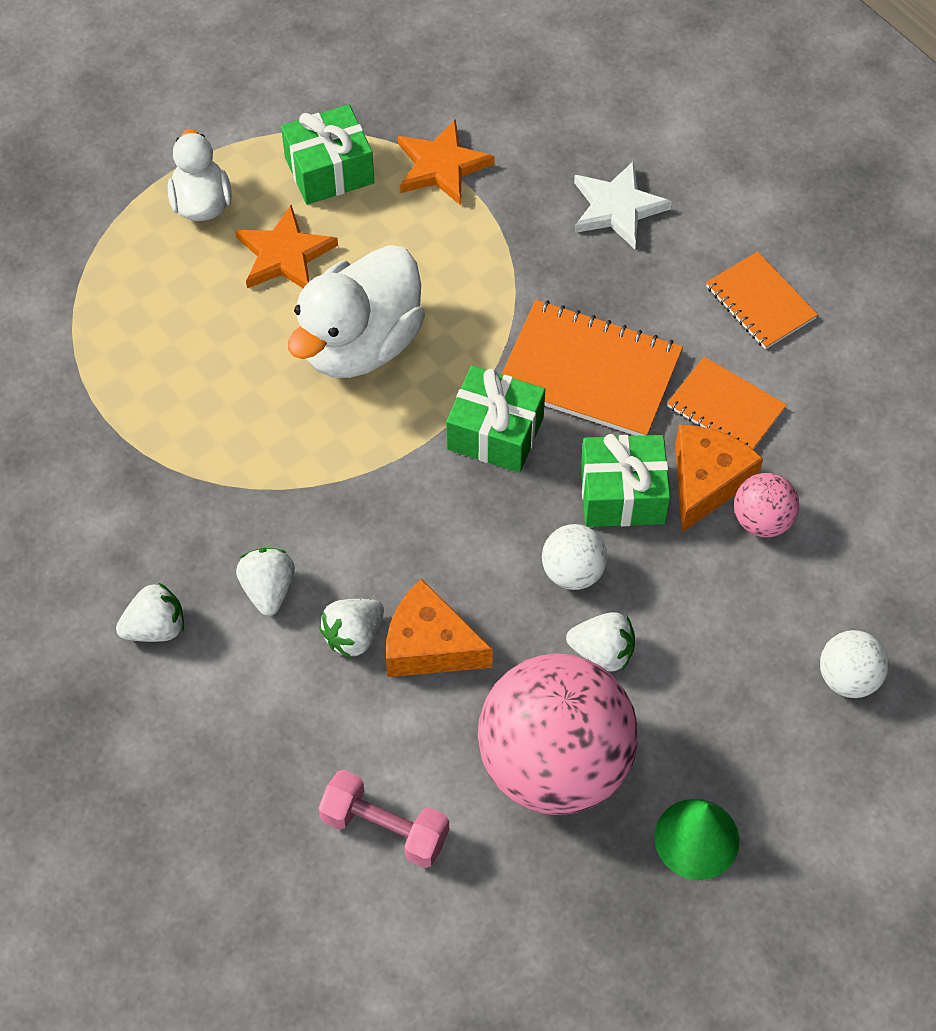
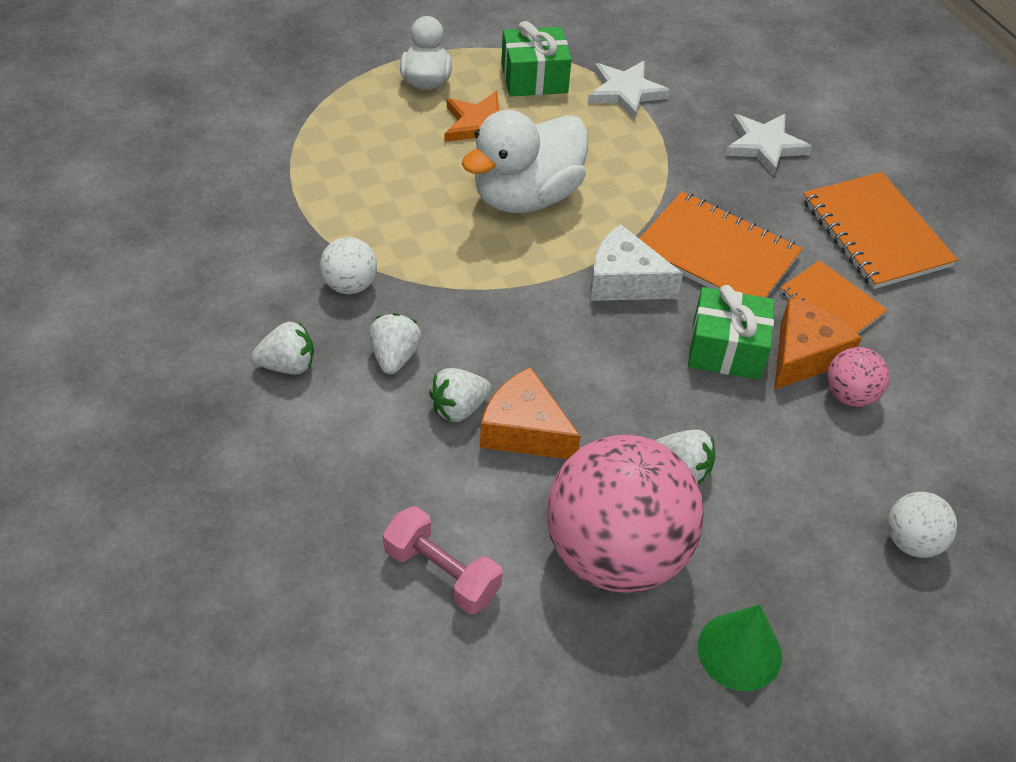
camera: 10 degrees right, 10 degrees down
(441, 166) = (625, 92): orange star -> white star
(495, 433) = (624, 281): green gift -> white cheese
(573, 572) = (668, 399): white ball -> white ball (350, 285)
(760, 302) = (875, 233): orange notebook -> orange notebook, size x1.63

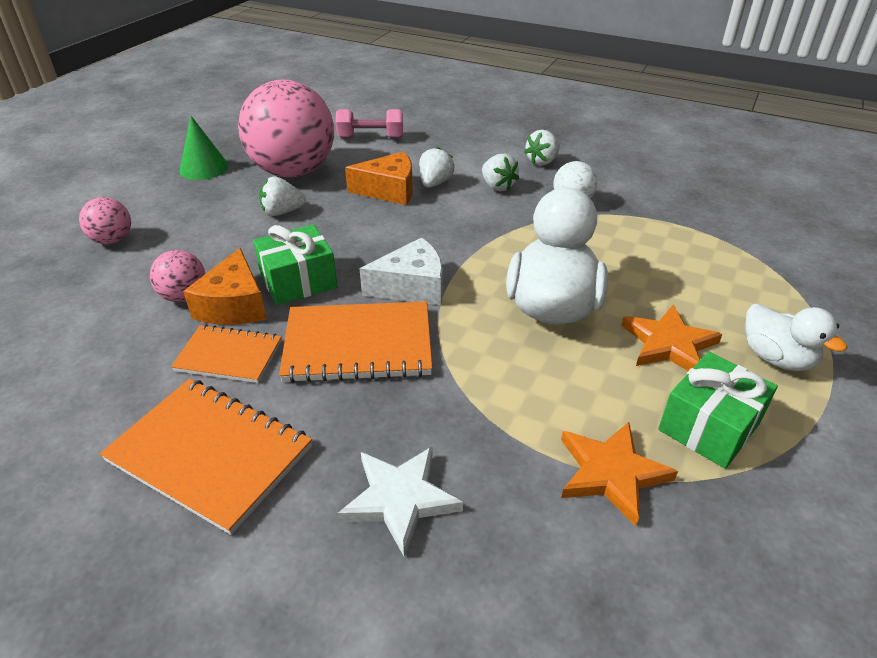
camera: 145 degrees right, 10 degrees down
(625, 92) = (611, 473): white star -> orange star
(912, 541) = (113, 240): white ball -> pink ball

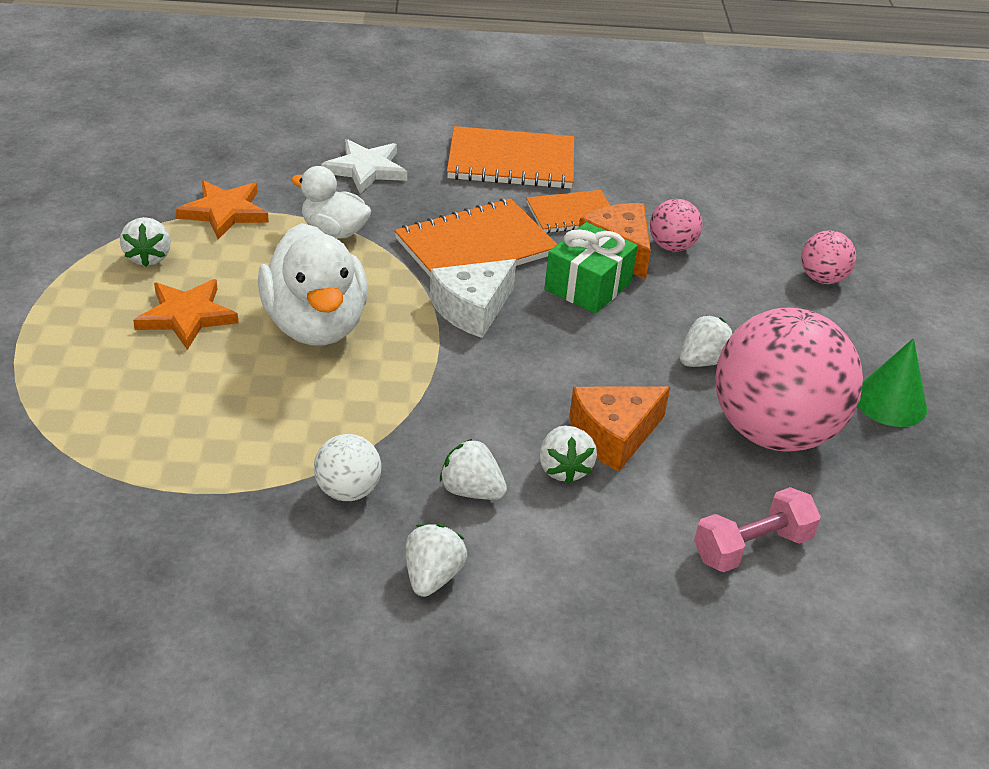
camera: 150 degrees right, 0 degrees up
(709, 426) = (148, 257): green gift -> white strawberry
(776, 358) = (76, 329): white duck -> white duck (334, 231)

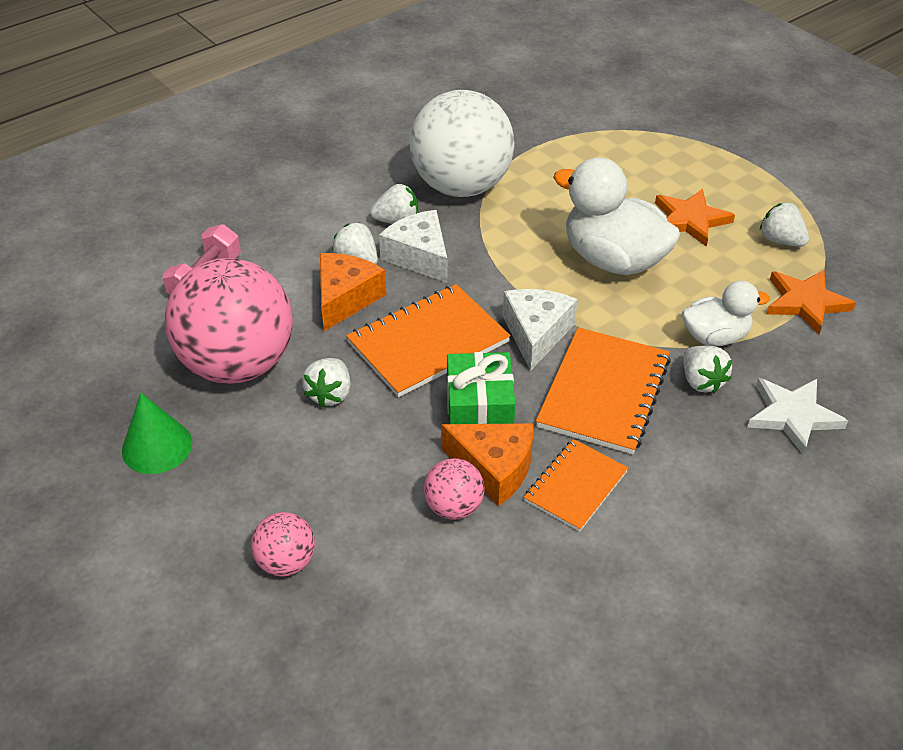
camera: 145 degrees right, 5 degrees up
(348, 490) = (461, 186): white ball -> white ball, size x2.27
(432, 576) = (371, 175): white strawberry -> white strawberry (701, 381)
(493, 435) = (419, 256): none -> white cheese
(511, 162) = (704, 520): orange notebook -> orange notebook (428, 342)

